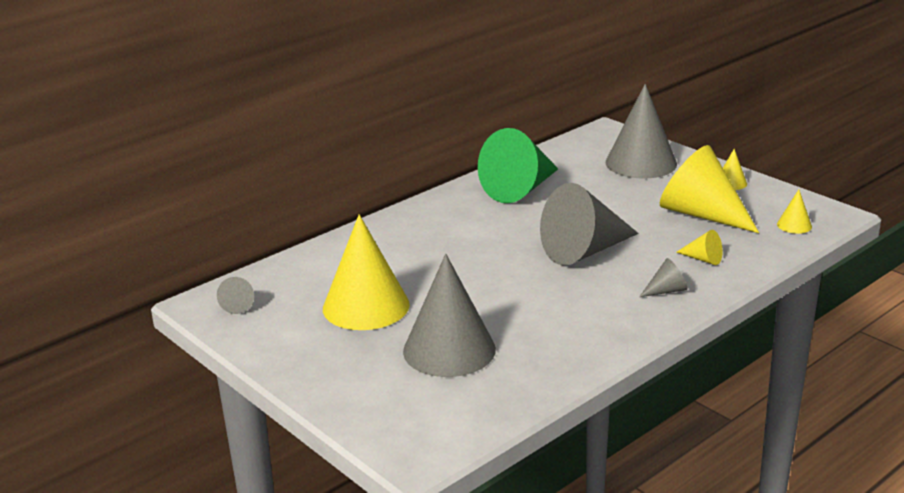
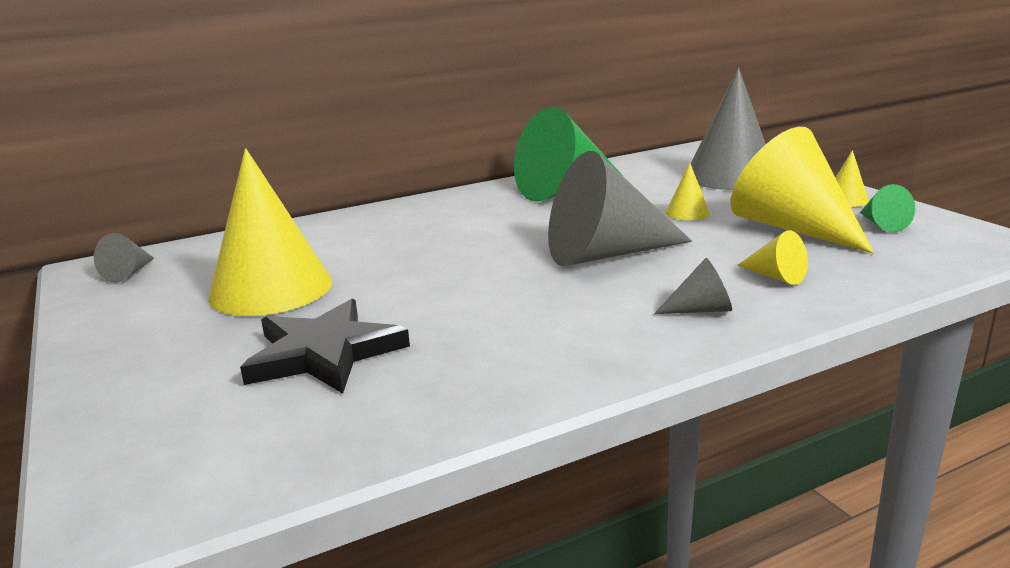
camera: 15 degrees right, 5 degrees down
(449, 350) = (324, 353): grey cone -> black star
(760, 206) = (882, 224): none -> green cone
(794, 225) = (932, 248): yellow cone -> yellow cone (687, 213)

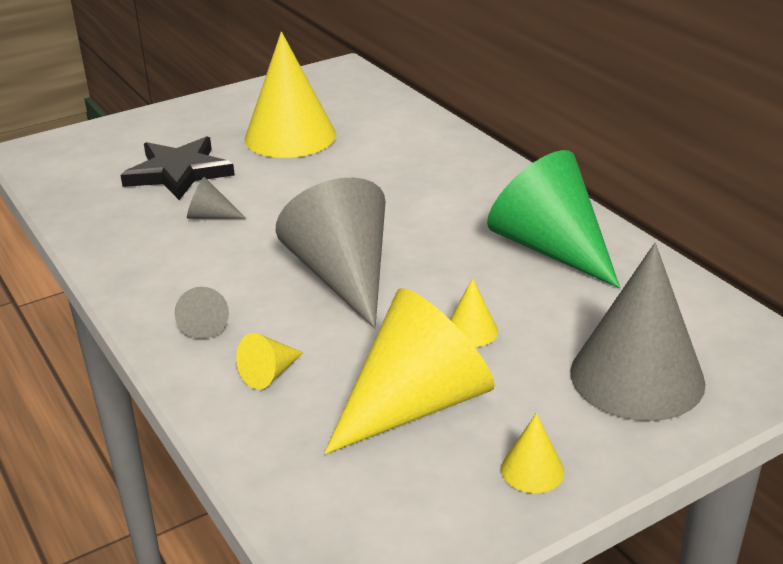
camera: 85 degrees right, 10 degrees up
(129, 273) = (330, 82): grey cone -> grey cone (210, 216)
(882, 224) = (425, 483): green cone -> none

